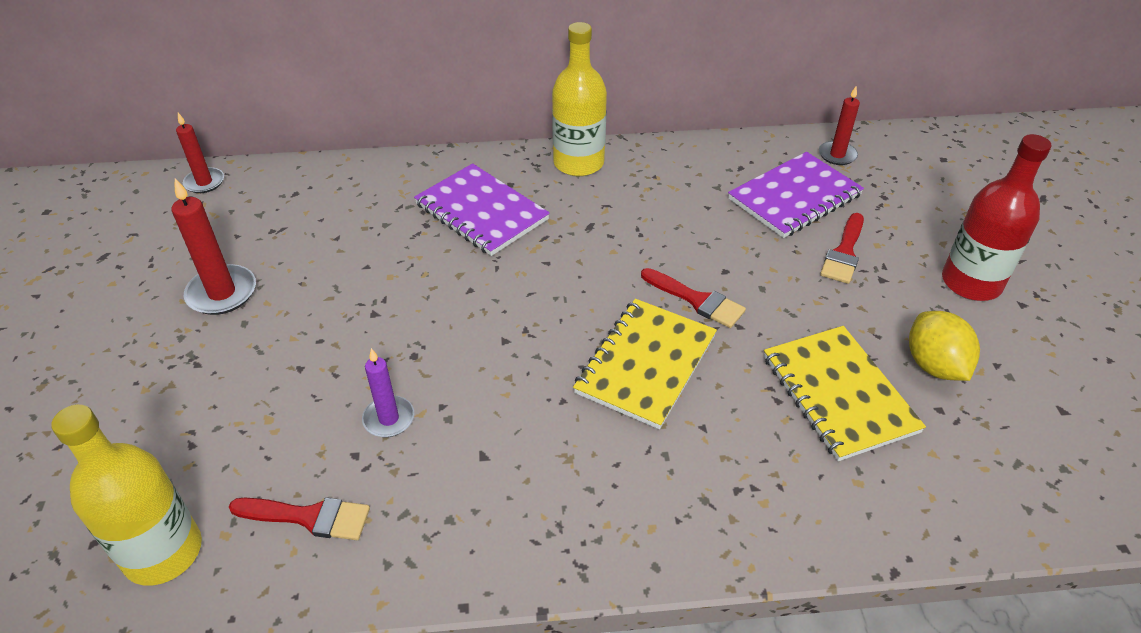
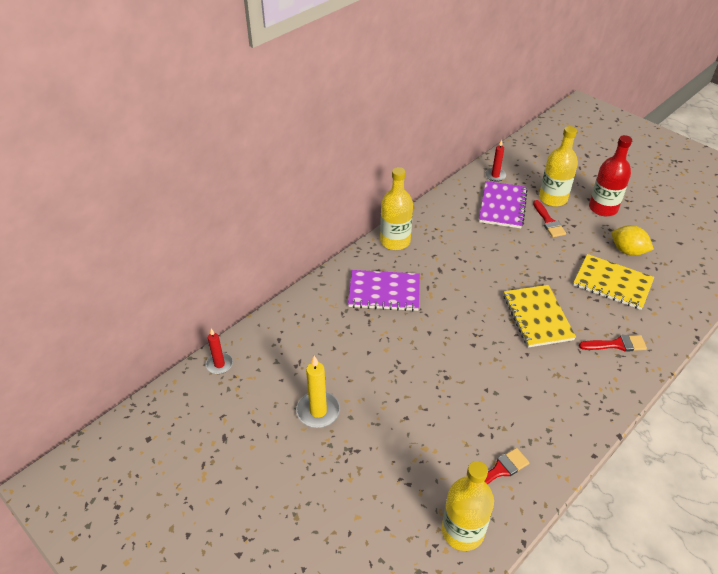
camera: 40 degrees left, 0 degrees up
(222, 293) = (318, 411): red candle -> yellow candle
(389, 419) = (473, 410): purple candle -> none
(696, 300) = (522, 277): red brush -> red brush (616, 344)
(895, 227) = (553, 198): none -> yellow bottle

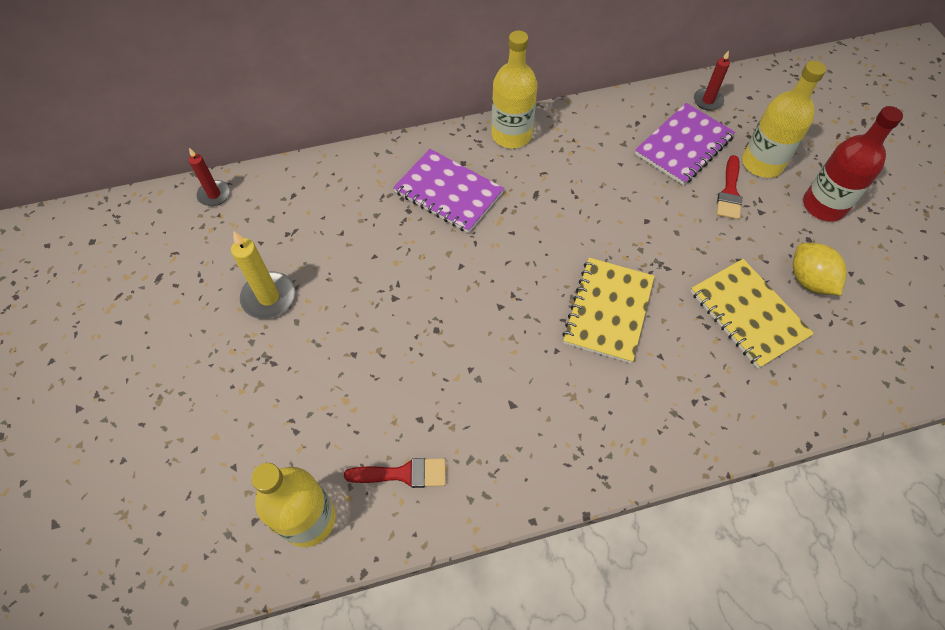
camera: 30 degrees right, 15 degrees up
(616, 344) = (683, 397): red brush -> none

